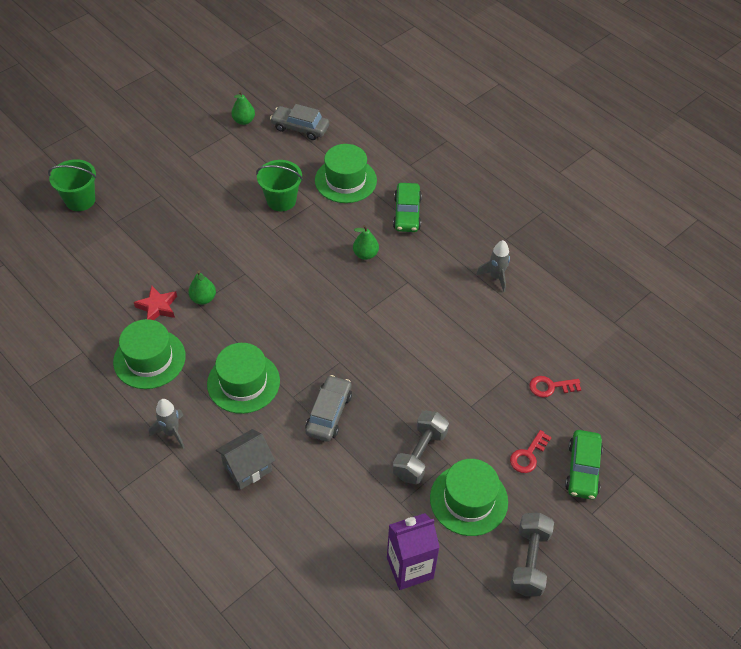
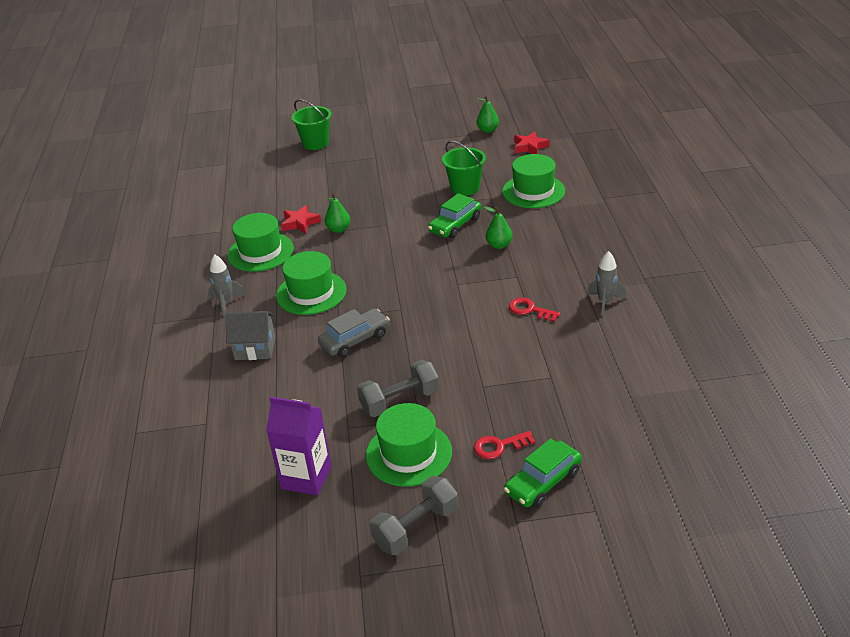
camera: 40 degrees right, 15 degrees down
(300, 128) = (530, 147): grey car -> red star
(407, 213) = (565, 229): green car -> green car (455, 225)
(550, 387) = (575, 404): red key -> red key (530, 310)

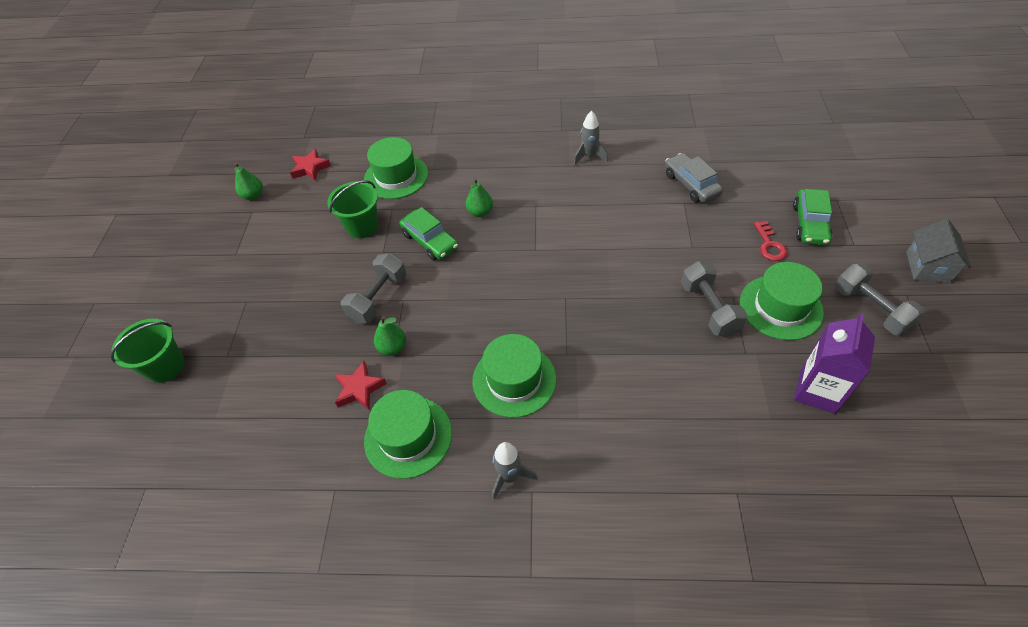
camera: 80 degrees left, 15 degrees up
(255, 348) = (608, 441): grey house -> grey house (927, 267)
(355, 340) = (609, 340): grey car -> grey car (691, 184)
(387, 212) = (378, 298): none -> grey dumbbell
(530, 310) = (589, 203): red key -> none
(543, 482) = (809, 224): green car -> green car turned 45 degrees clockwise

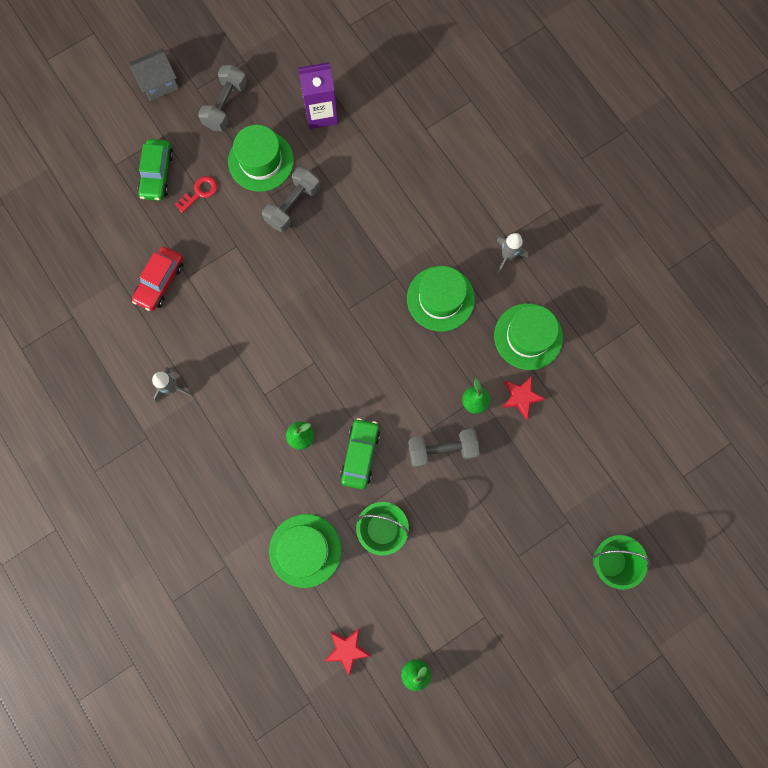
camera: 130 degrees left, 25 degrees up
(691, 184) = (160, 281): grey car -> red car
(809, 224) = (157, 174): green car -> green car turned 120 degrees clockwise

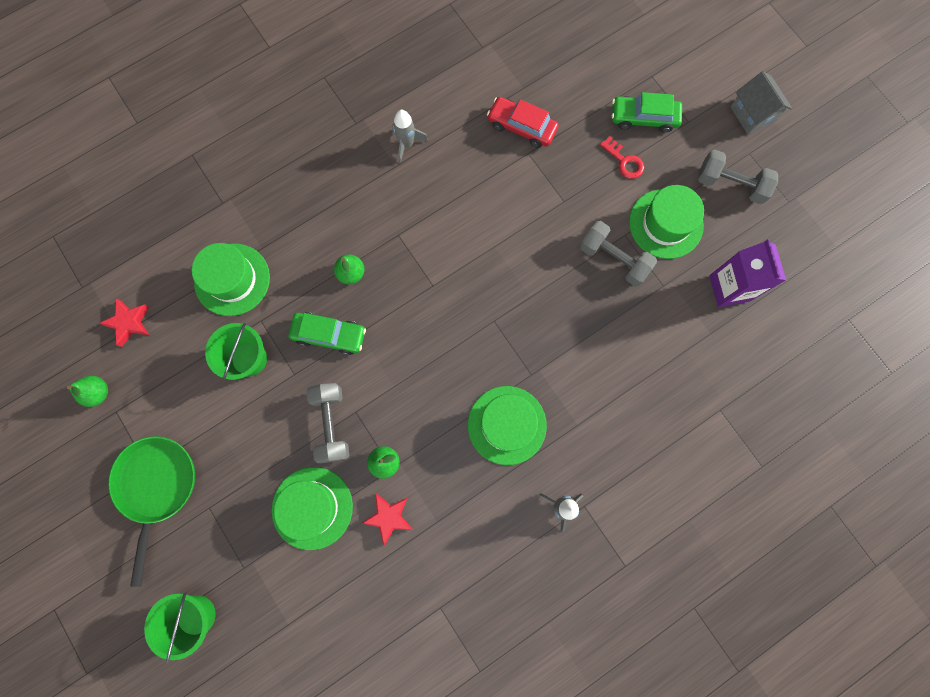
camera: 90 degrees right, 0 degrees up
(500, 606) = (157, 486): none -> green pan
(528, 336) = (461, 528): green hat -> green hat (312, 508)

